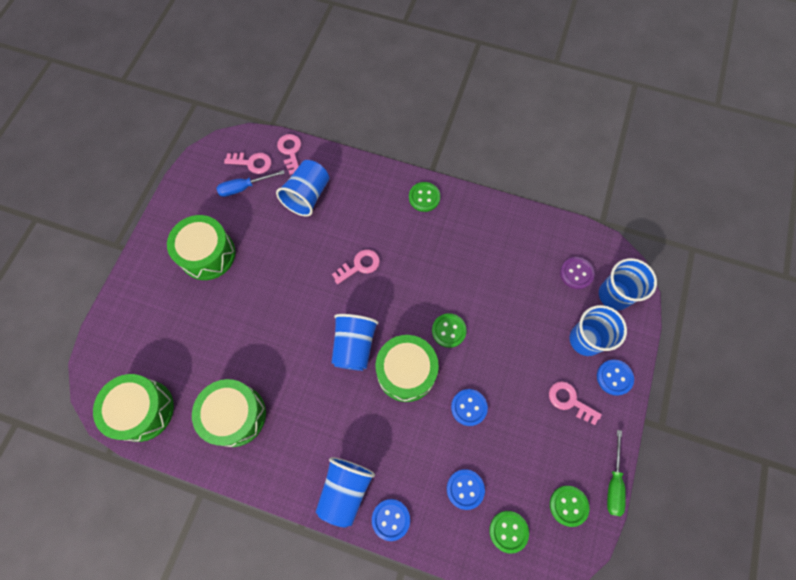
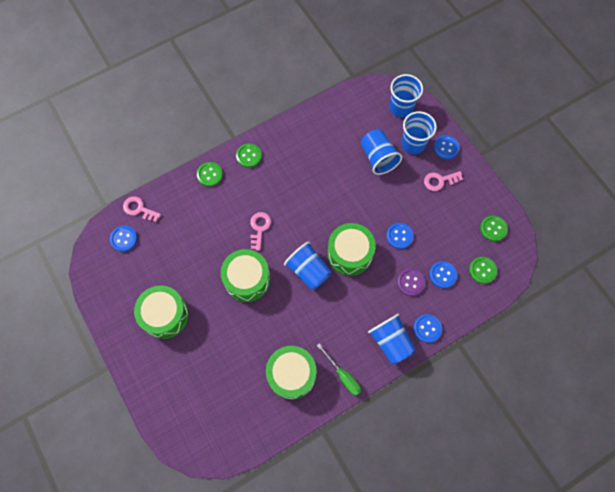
camera: 50 degrees left, 0 degrees up
(143, 410) = (238, 431): green drum -> green drum (247, 279)
(244, 187) = (137, 257): blue screwdriver -> none
(252, 163) = (124, 239): pink key -> blue button
(307, 196) = (182, 223): blue cup -> blue cup (378, 158)
(448, 331) = (345, 210): green button -> green button (210, 174)
(576, 273) = (372, 115): purple button -> purple button (410, 282)
(613, 483) = (499, 196): green screwdriver -> green screwdriver (343, 375)

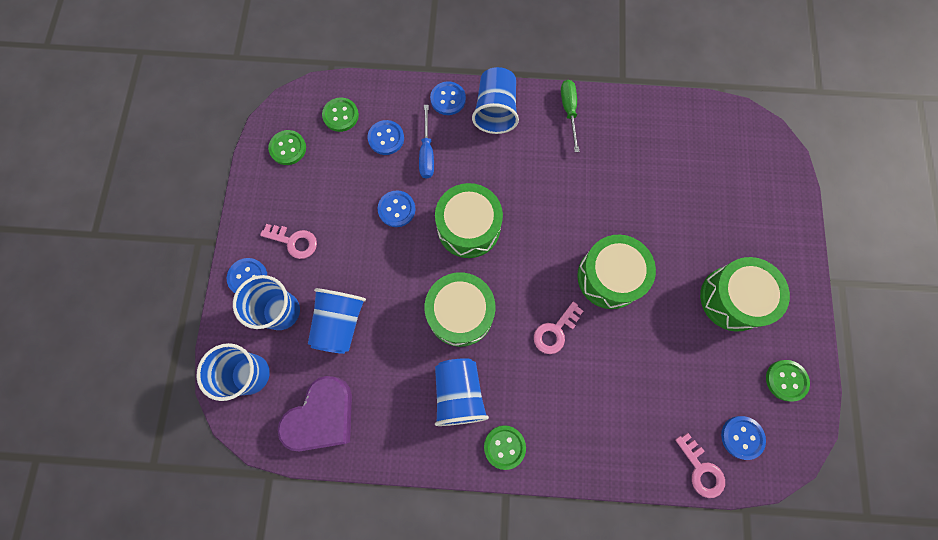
camera: 145 degrees left, 5 degrees up
(210, 174) = (575, 455): green button -> green button (786, 380)
(291, 374) = (622, 145): green drum -> green drum (460, 313)
(308, 270) = (530, 240): blue cup -> blue cup (459, 393)
(350, 112) = (322, 416): none -> purple heart
(410, 282) = (427, 153): purple button -> blue screwdriver

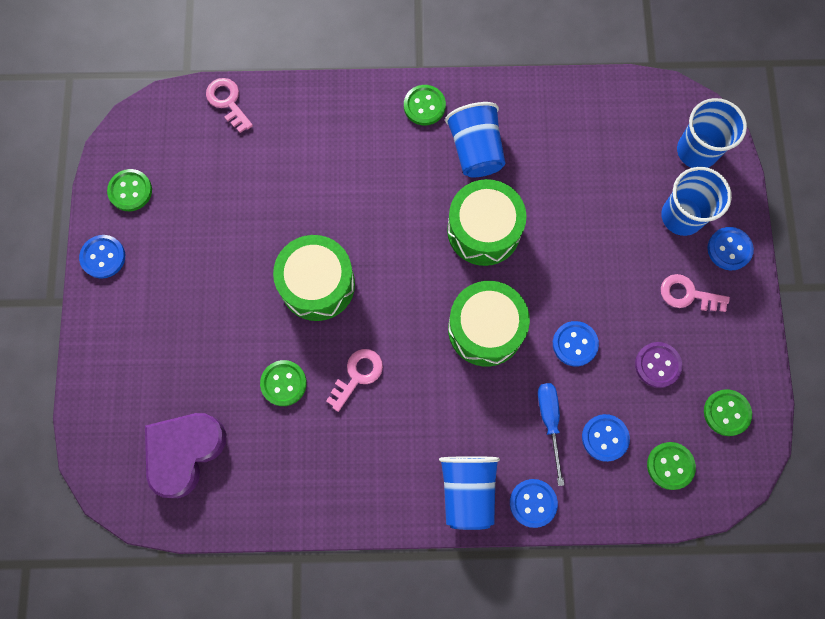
camera: 175 degrees right, 0 degrees up
(322, 416) = (613, 118): purple heart -> purple heart (184, 452)
(333, 187) = (657, 365): none -> purple button
(340, 323) = (614, 209): blue cup -> none
(555, 331) = (377, 220): pink key -> pink key (357, 375)
(569, 111) = (370, 499): green screwdriver -> none
(636, 198) = (283, 383): none -> green button
(733, 298) = (177, 272): green drum -> none
(742, 437) = (184, 133): blue button -> blue button (103, 257)

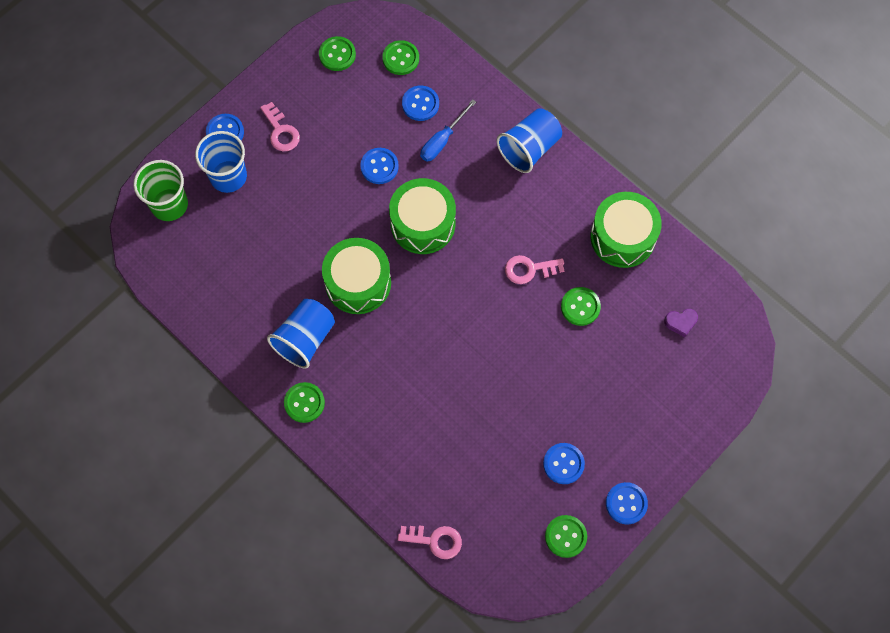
camera: 135 degrees left, 5 degrees down
(184, 452) = (681, 322): purple heart -> purple heart, size x0.43
(227, 102) = (435, 540): pink key -> pink key turned 90 degrees counterclockwise
(317, 284) = (499, 348): green drum -> green drum (622, 237)
(533, 503) = (499, 109): blue button -> blue button (563, 464)
(657, 365) = (345, 112): purple button -> none
(697, 151) = (169, 204): blue cup -> green cup

